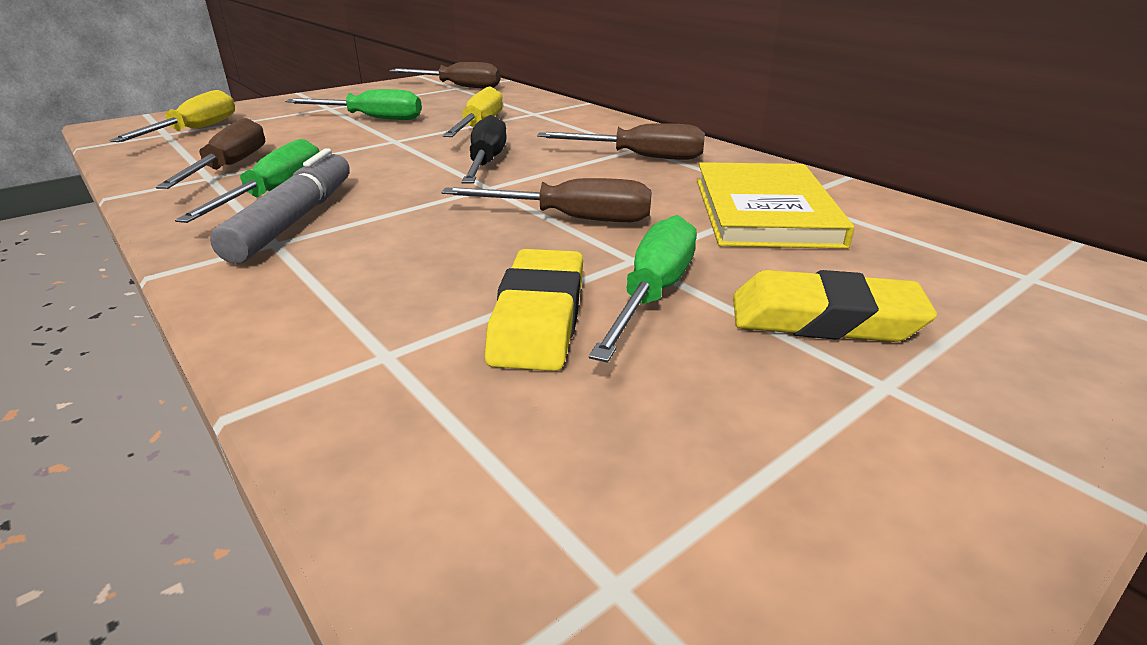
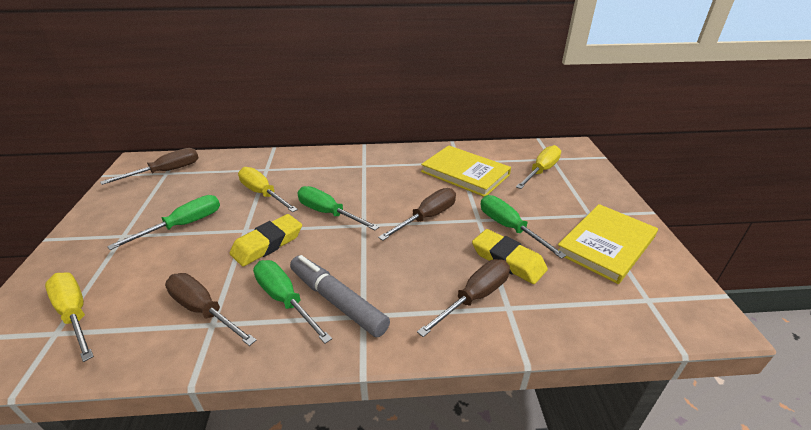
camera: 55 degrees left, 5 degrees up
(486, 163) = (328, 213): black screwdriver -> green screwdriver
(640, 157) = (376, 171): brown screwdriver -> brown screwdriver (474, 297)
(784, 441) = (606, 245): none -> yellow book
(824, 319) = (550, 205): yellow eraser -> yellow eraser (268, 244)
(941, 276) = (541, 171): none -> yellow screwdriver

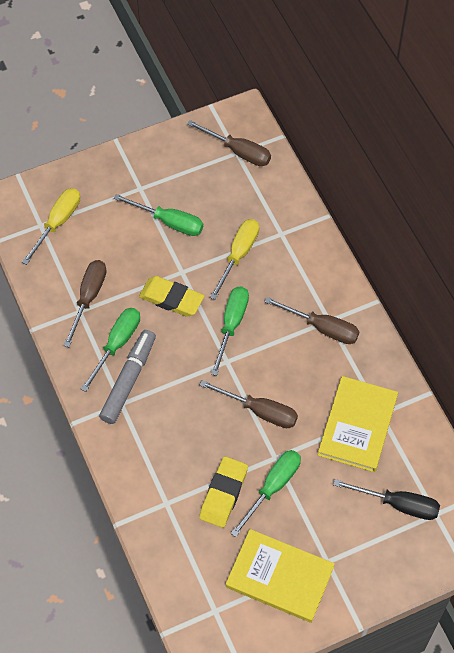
camera: 70 degrees right, 25 degrees up
(474, 297) = (168, 476): brown screwdriver -> brown screwdriver (322, 328)
(541, 171) = (398, 504): yellow screwdriver -> black screwdriver

